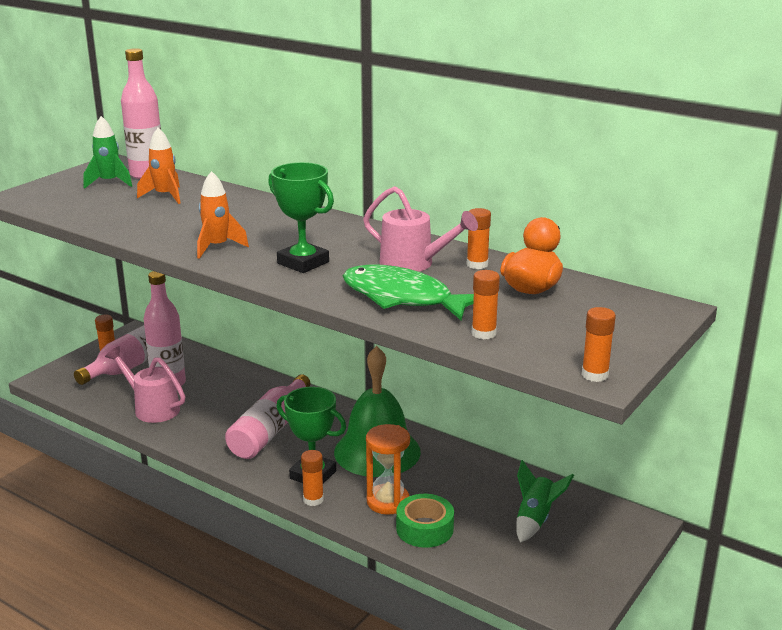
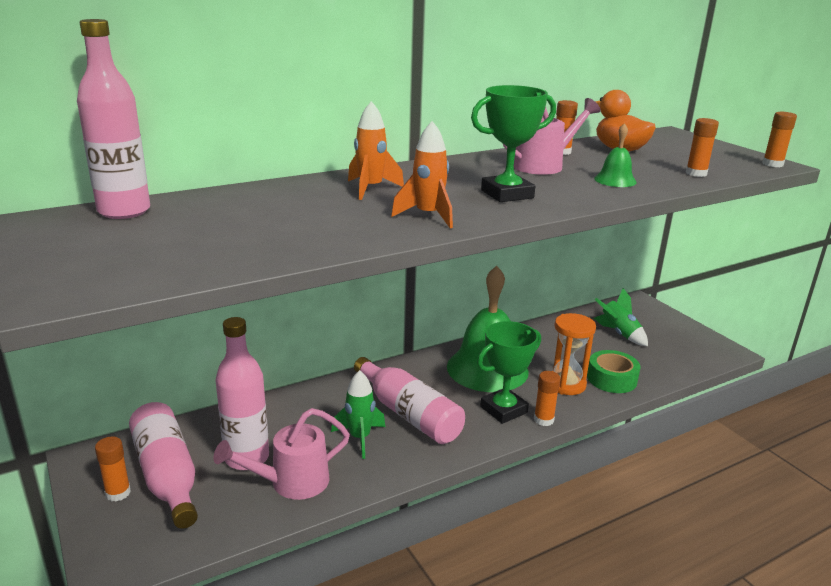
camera: 65 degrees left, 0 degrees up
(109, 183) = (114, 233): green rocket -> green rocket (360, 438)
(165, 196) = (224, 214): orange rocket -> orange rocket (371, 189)
(403, 298) = (615, 180): green fish -> green bell

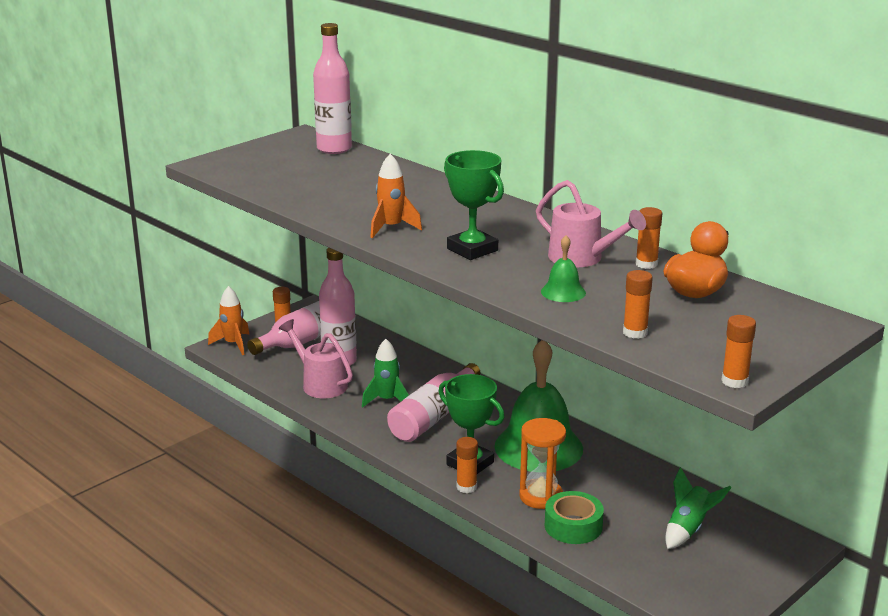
camera: 75 degrees right, 0 degrees up
(371, 189) = (441, 203): orange rocket -> orange rocket (233, 344)

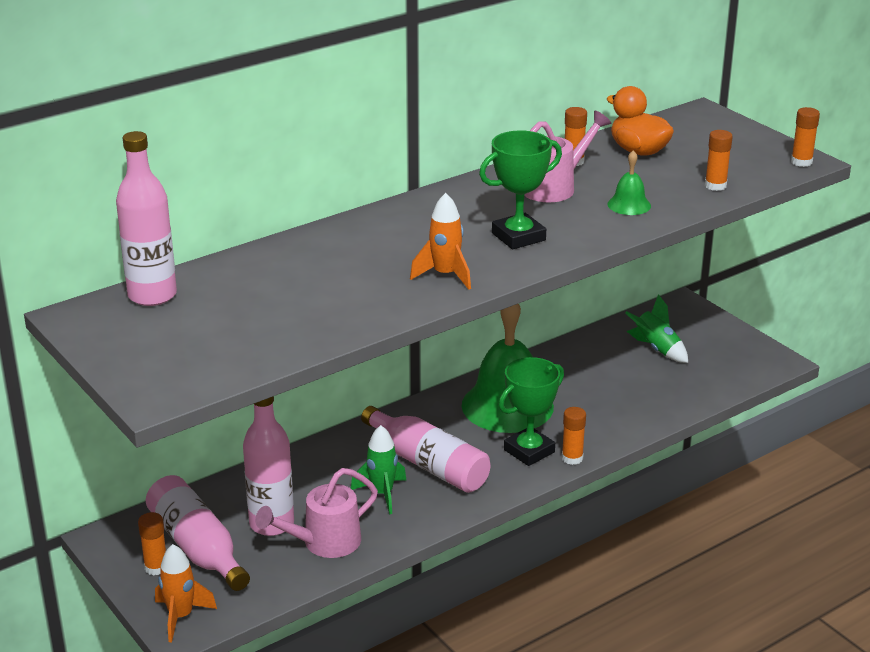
camera: 80 degrees left, 5 degrees up
(541, 496) = (595, 416): orange hourglass -> none
(573, 526) = (645, 406): green tape -> none

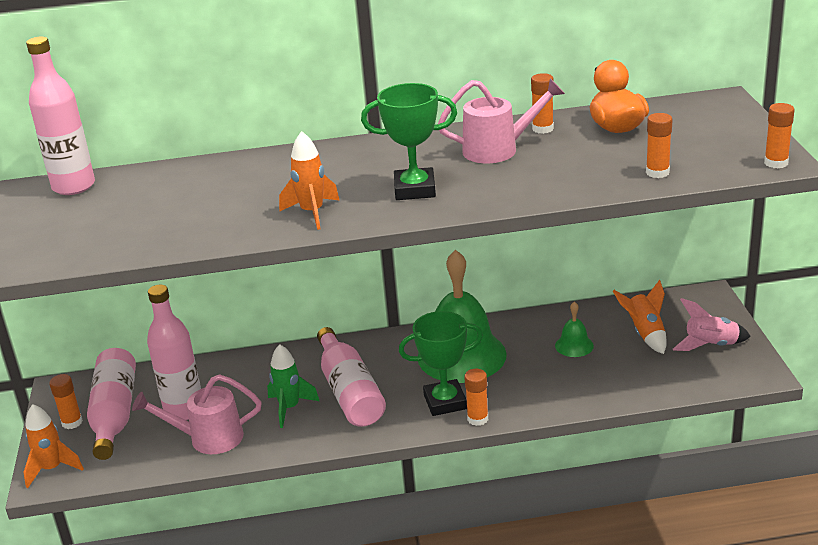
camera: 30 degrees right, 0 degrees up
(629, 205) = (550, 177): green bell -> green bell (574, 345)
(656, 349) = (645, 334): green rocket -> orange rocket
(720, 347) = (711, 346): none -> pink rocket

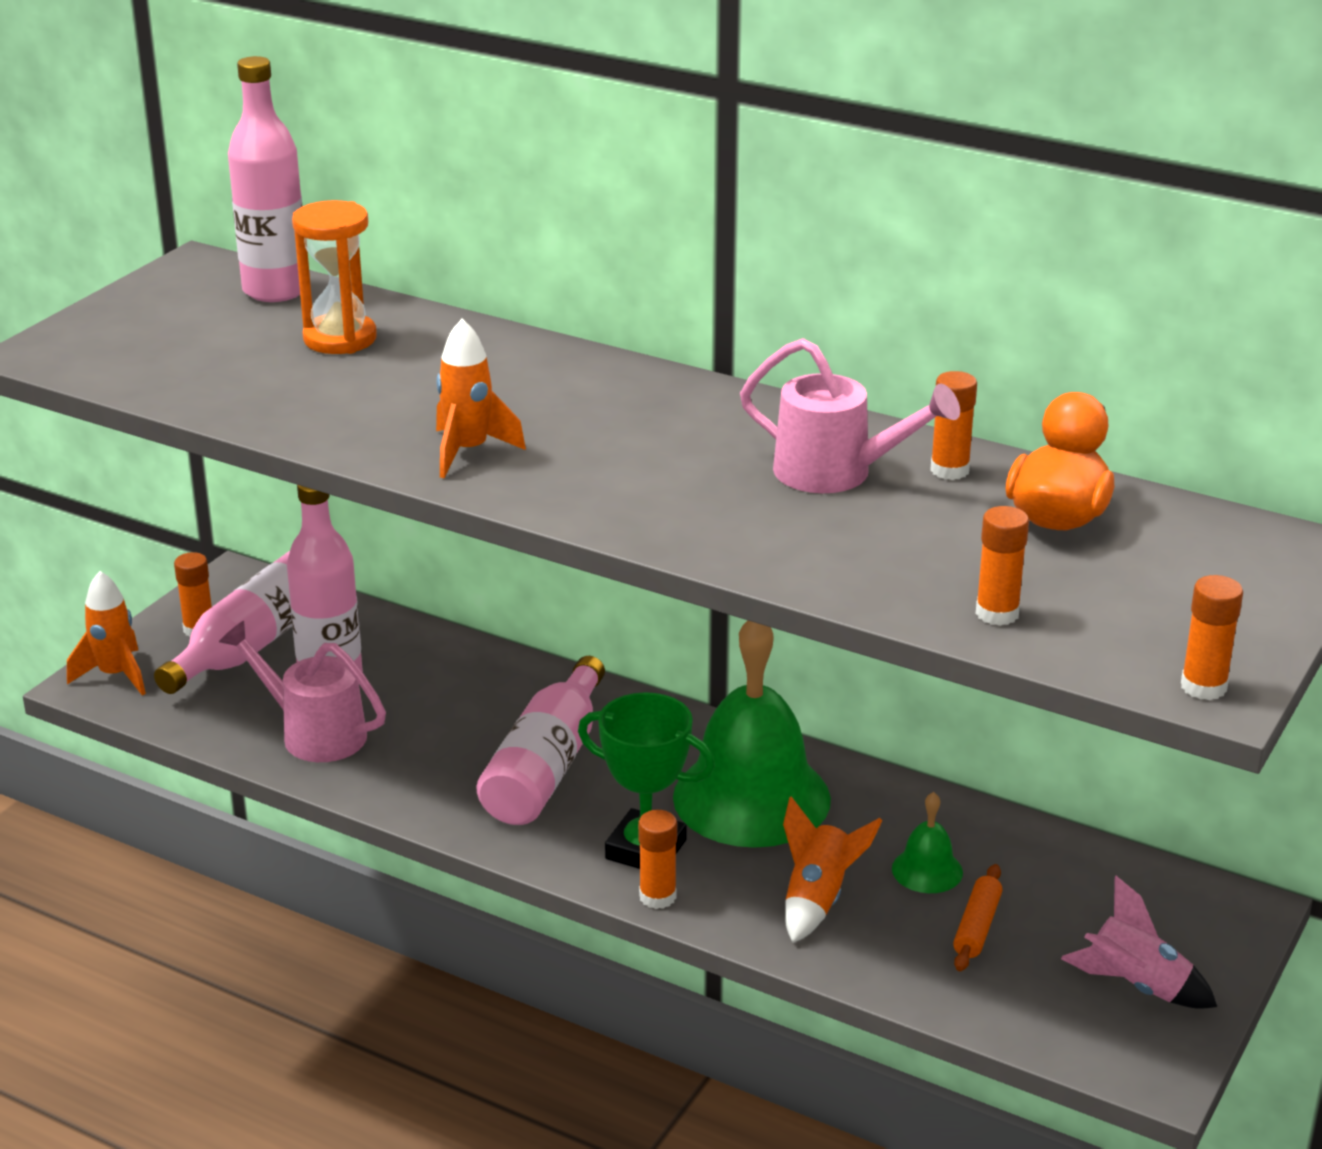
camera: 35 degrees right, 0 degrees up
(152, 193) = (340, 339): none -> orange hourglass
(290, 408) = (450, 748): green rocket -> none
(415, 189) = (636, 479): green trophy -> none
(623, 357) = (976, 927): none -> orange rolling pin
(645, 334) = (1057, 912): orange rocket -> orange rocket (818, 900)

